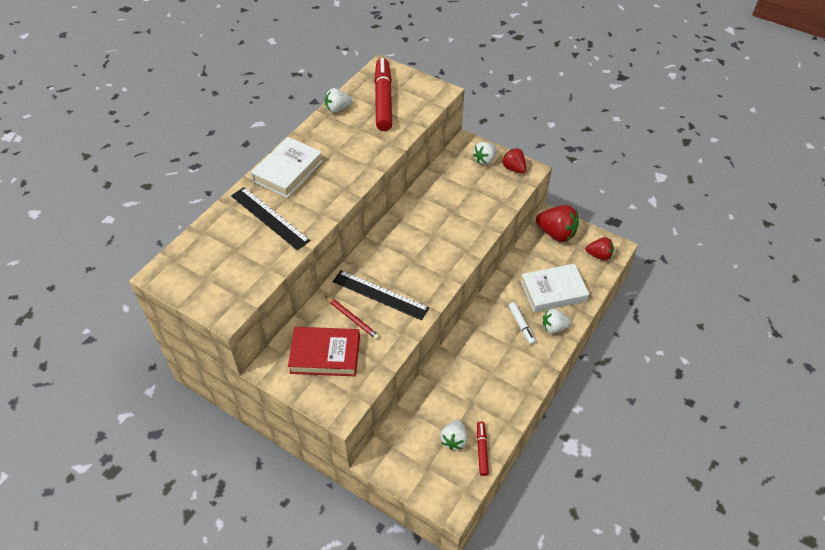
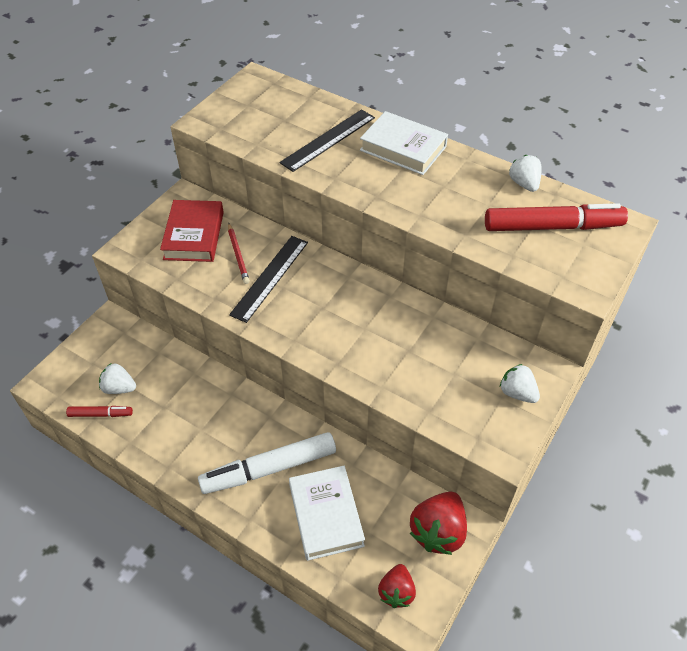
camera: 90 degrees right, 0 degrees up
(352, 319) = (238, 255): red pencil -> red pencil turned 60 degrees counterclockwise
(514, 168) = (504, 430): red strawberry -> none
(521, 325) = (269, 468): white marker -> white marker, size x2.05
(554, 327) = (263, 509): white strawberry -> none

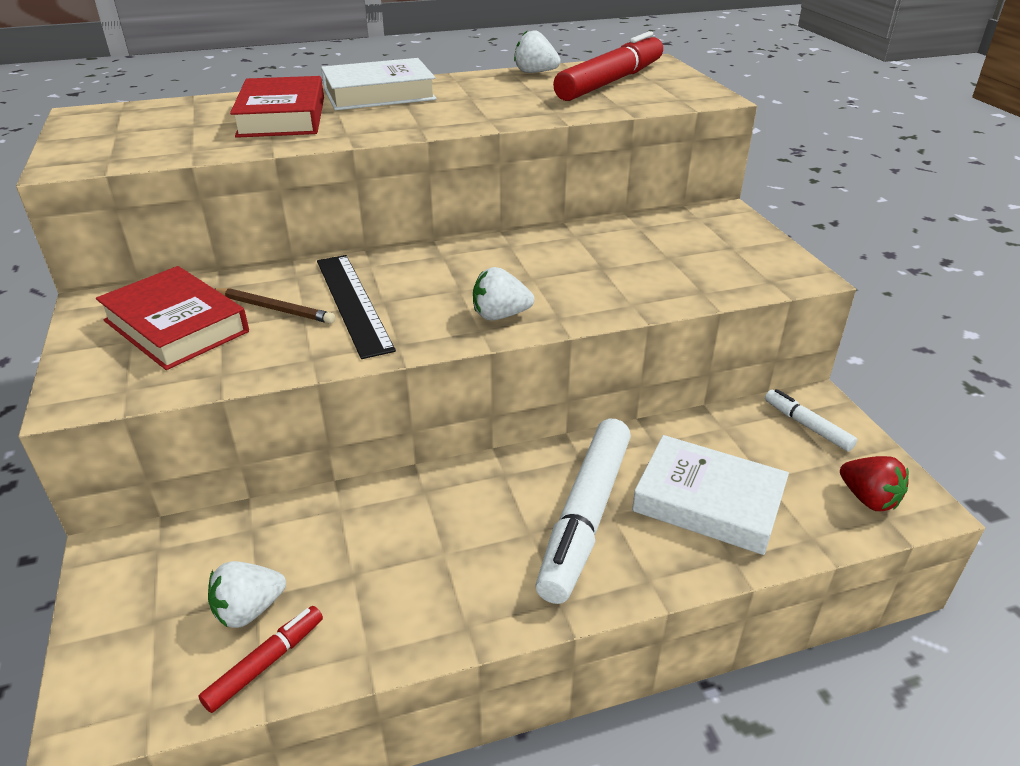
camera: 50 degrees left, 15 degrees down
(238, 255) = (275, 309): red pencil -> brown pencil
(328, 140) = (282, 117): black ruler -> red book
(438, 531) = (807, 426): red strawberry -> white marker
(517, 393) = (735, 237): white strawberry -> white strawberry (500, 315)

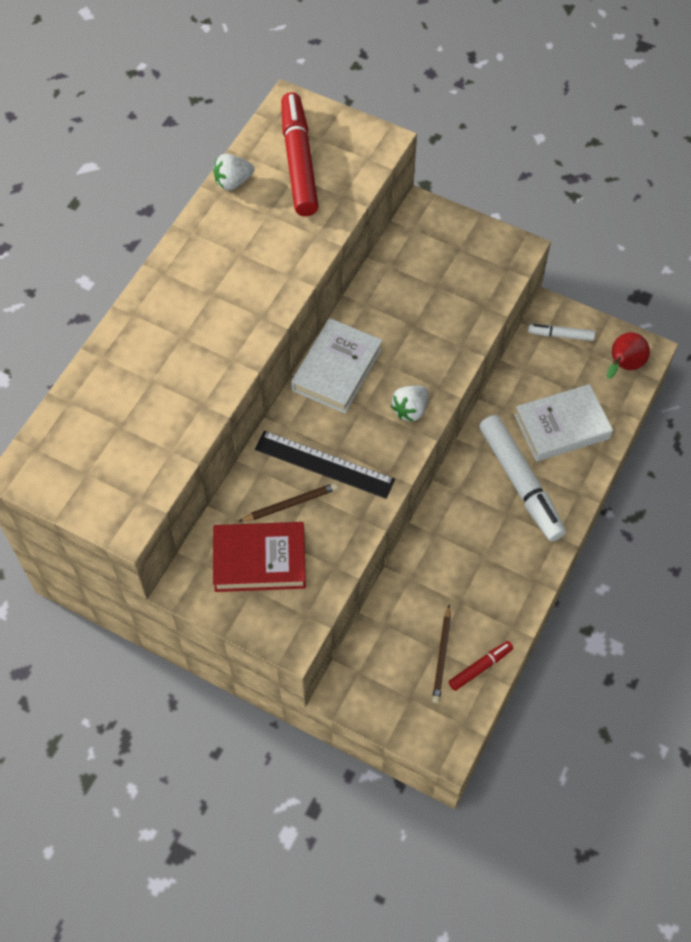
camera: 45 degrees left, 25 degrees up
(249, 610) = (442, 656): white strawberry -> brown pencil
(266, 663) = (480, 667): red marker -> red marker turned 60 degrees clockwise
(282, 117) = (161, 372): red book -> none
(379, 94) = (175, 294): white book -> white book (337, 370)
(868, 499) = (623, 366): red strawberry -> red pear

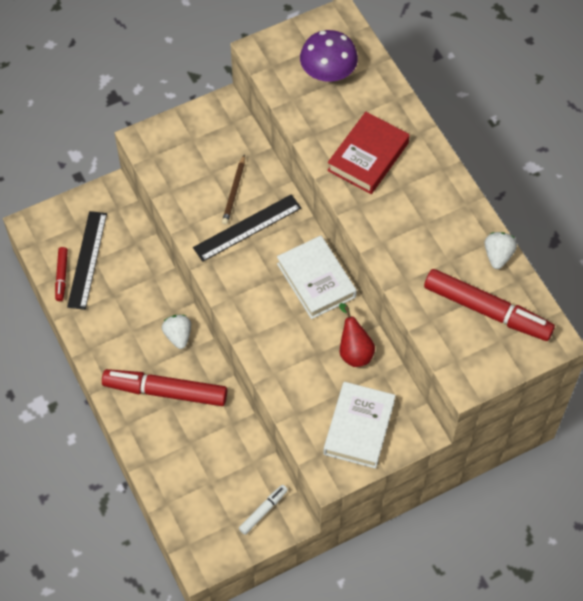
camera: 125 degrees right, 0 degrees up
(110, 439) = (328, 72): none -> purple mushroom
(259, 560) = (208, 153): red book -> red book (368, 157)
(410, 410) = (247, 305): white strawberry -> white strawberry (178, 336)
(442, 656) = (87, 260): brown pencil -> black ruler
(520, 483) = (165, 391): white marker -> red marker
(562, 427) = (186, 452): white book -> white book (359, 427)
(623, 366) = (201, 537): red pear -> red pear (354, 351)

